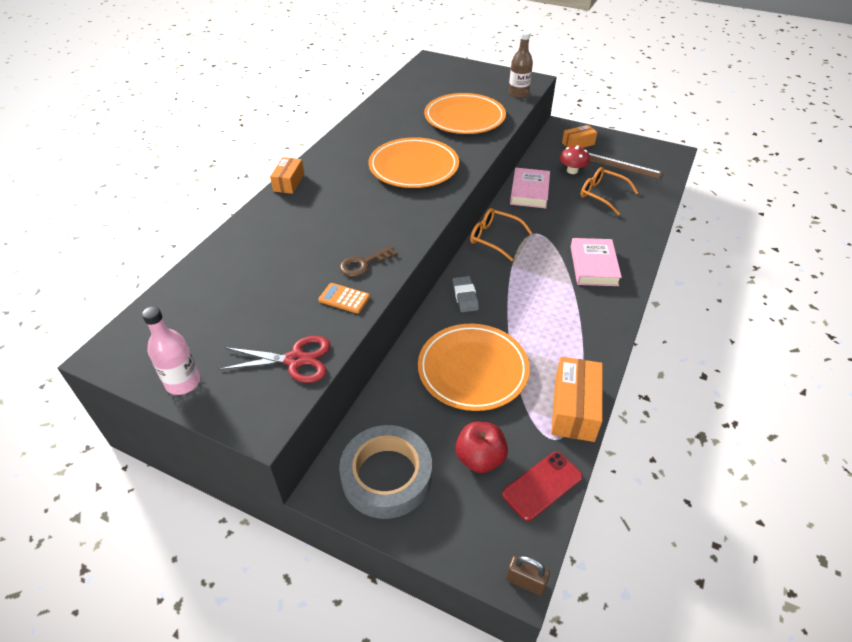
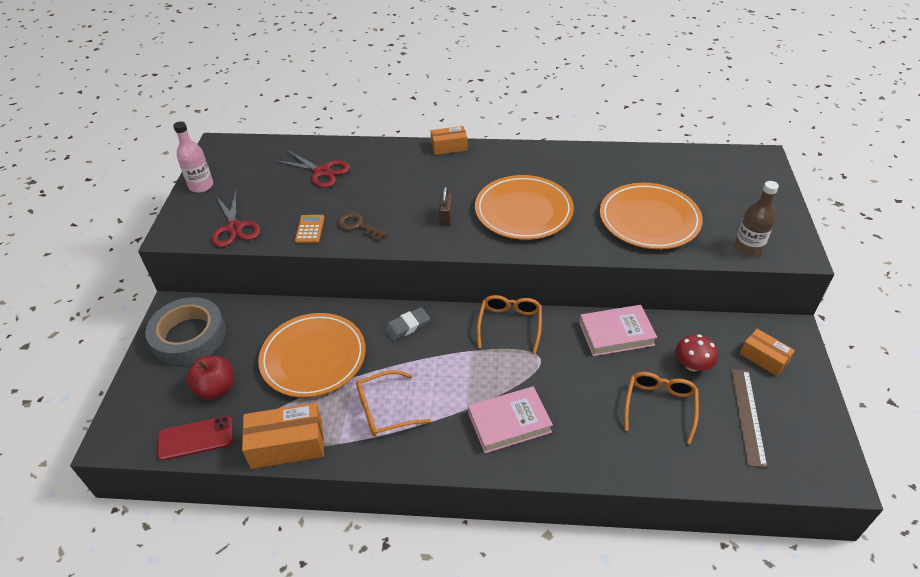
camera: 70 degrees right, 0 degrees up
(251, 272) = (322, 172): none -> red scissors
(525, 581) = (106, 446): brown padlock -> brown padlock (446, 218)
(542, 485) = (195, 438): red phone -> red phone turned 45 degrees counterclockwise
(556, 333) = (383, 410): none -> orange glasses

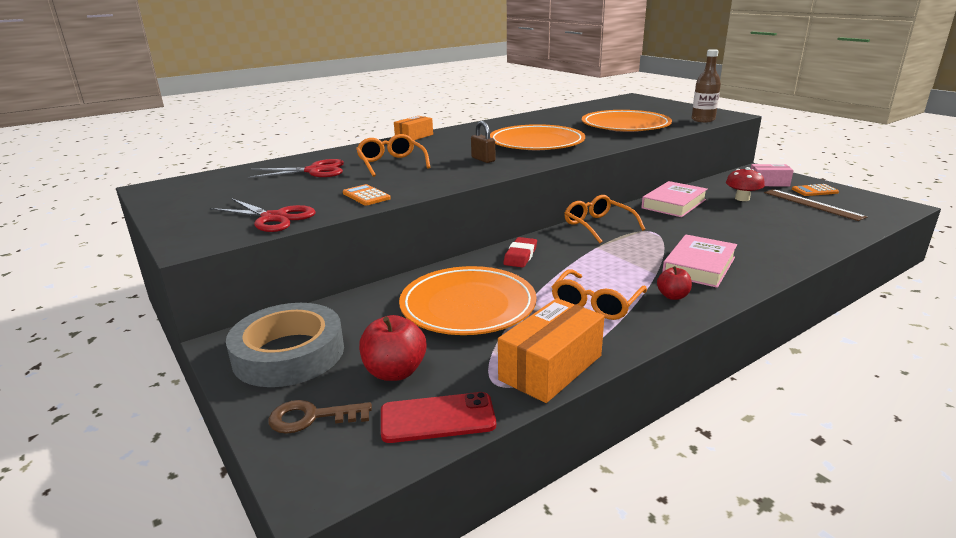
camera: 40 degrees left, 20 degrees down
(195, 438) = (437, 418): red phone -> red phone turned 45 degrees clockwise
(201, 186) = (176, 210): pink bottle -> none
(358, 226) = (412, 182): brown key -> brown key (312, 417)
(407, 326) = (520, 256): grey eraser -> red eraser
(441, 439) = (673, 296): none -> red apple
(660, 405) = (764, 219): orange glasses -> orange glasses (391, 163)
(764, 358) = (768, 183): orange box -> pink box
(790, 399) = (814, 191): none -> orange calculator

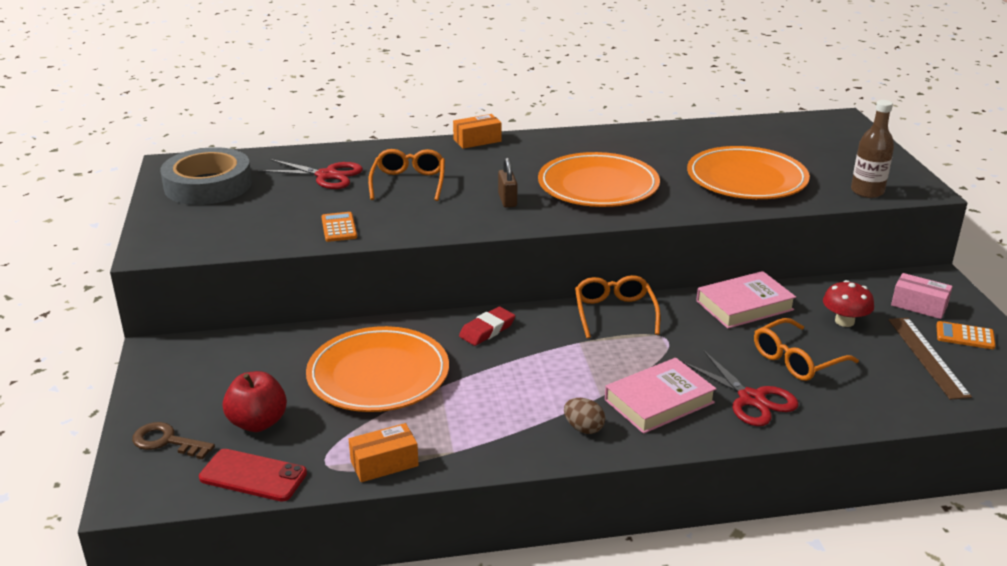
camera: 25 degrees right, 5 degrees up
(274, 218) = (236, 236): red scissors -> red scissors (751, 399)
(289, 353) = (194, 376): grey tape -> grey tape (208, 185)
(551, 367) = (384, 463): orange box -> orange box, size x0.62
(595, 304) = (496, 412): orange glasses -> orange glasses (795, 360)
(673, 296) = (583, 428): red apple -> brown egg

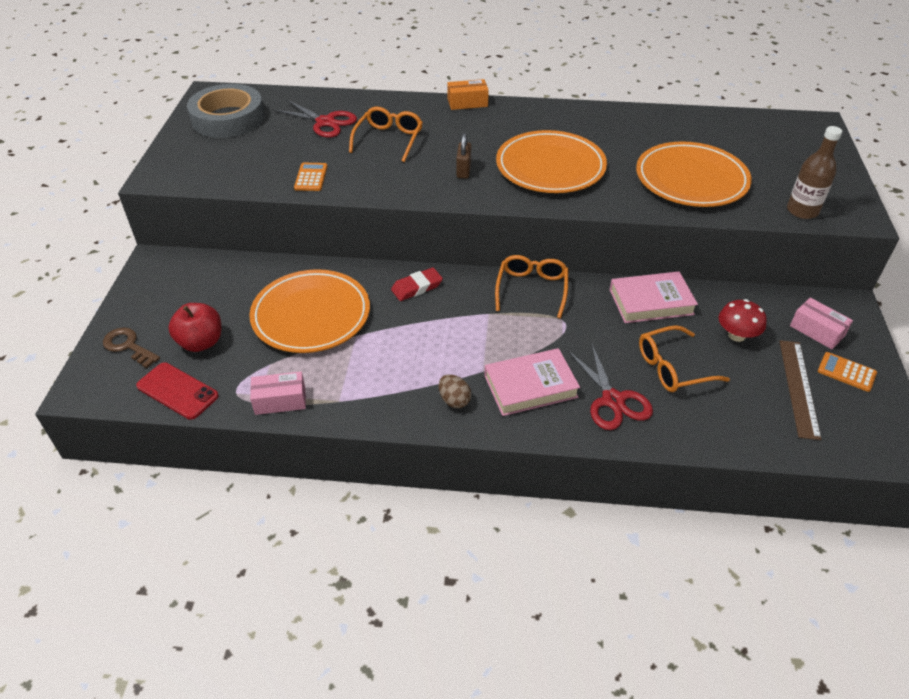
camera: 15 degrees right, 15 degrees up
(384, 463) = (280, 401): orange box -> pink box

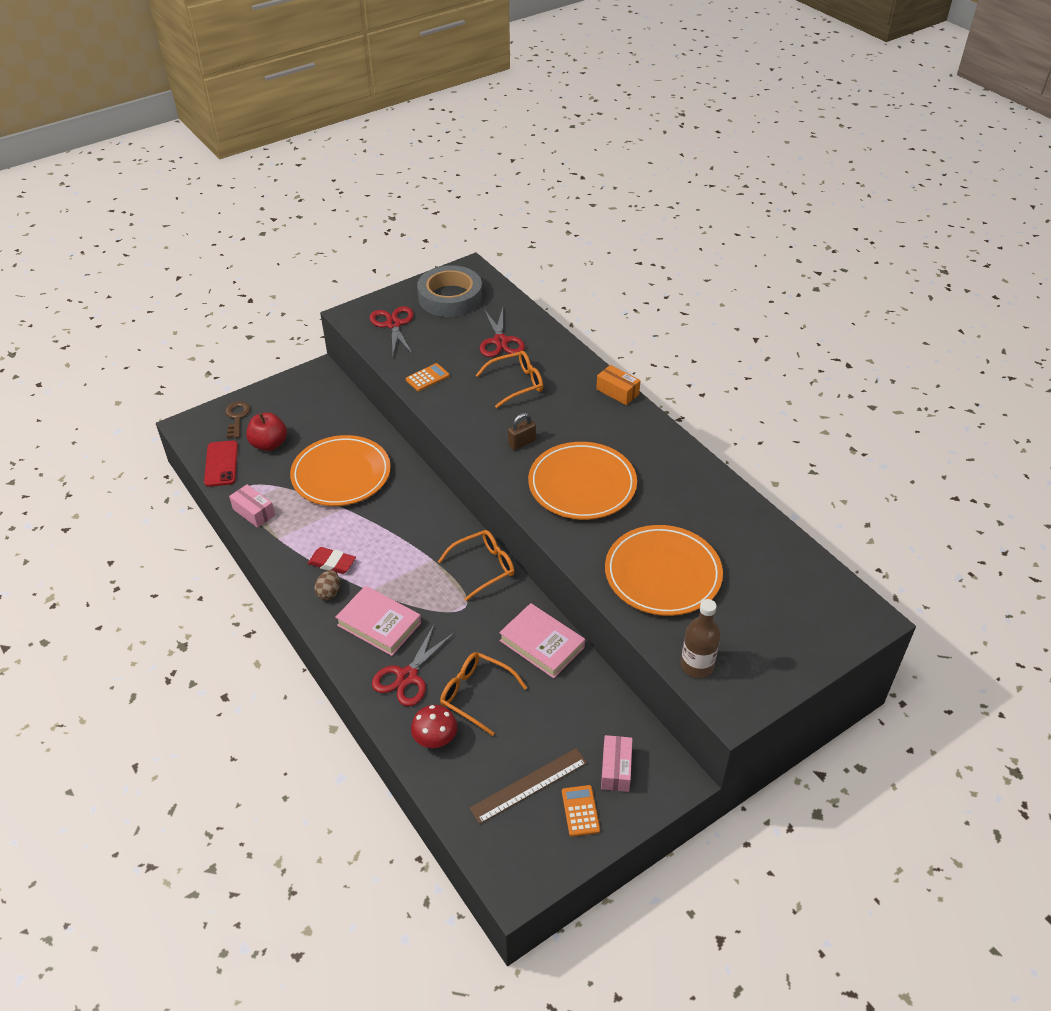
camera: 50 degrees right, 0 degrees up
(211, 161) = (393, 324): none -> red scissors
(417, 287) = (421, 506): red eraser -> red eraser (332, 563)
(736, 335) = (555, 717): red mushroom -> red mushroom (435, 738)

